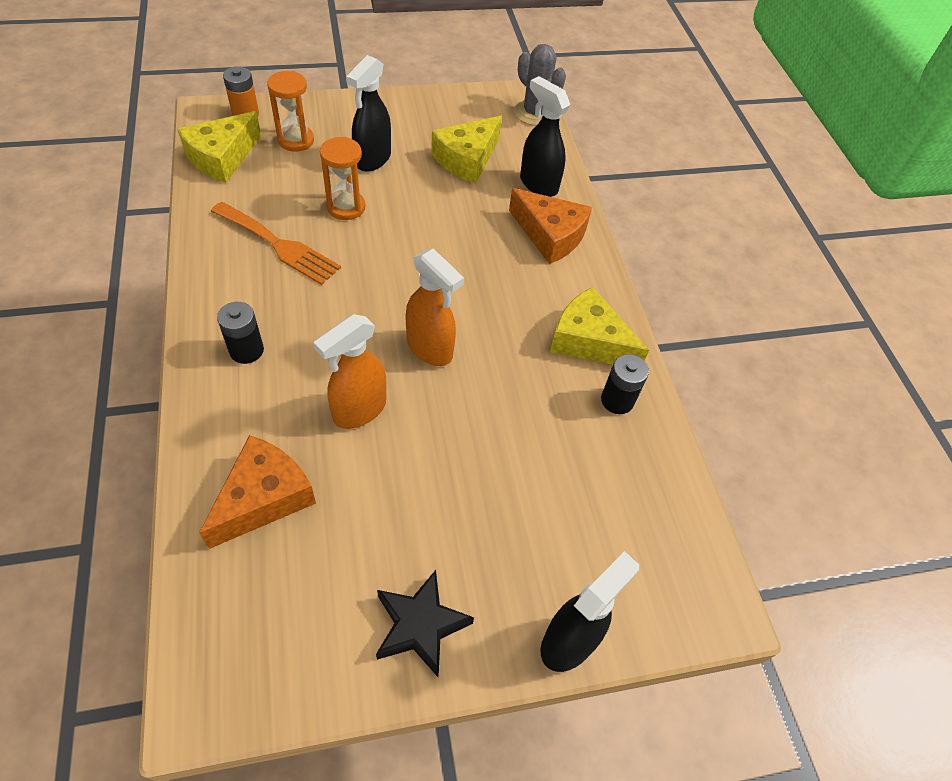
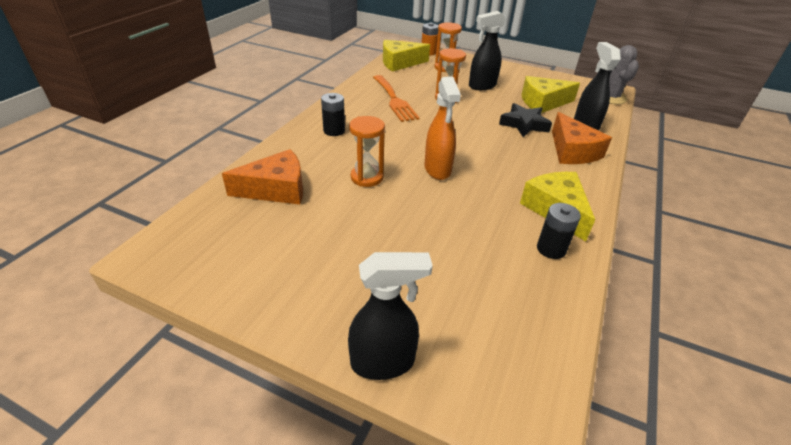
camera: 40 degrees right, 15 degrees down
(359, 410) = (367, 177): orange spray bottle -> orange hourglass
(420, 625) = (294, 291): black star -> black star (524, 124)

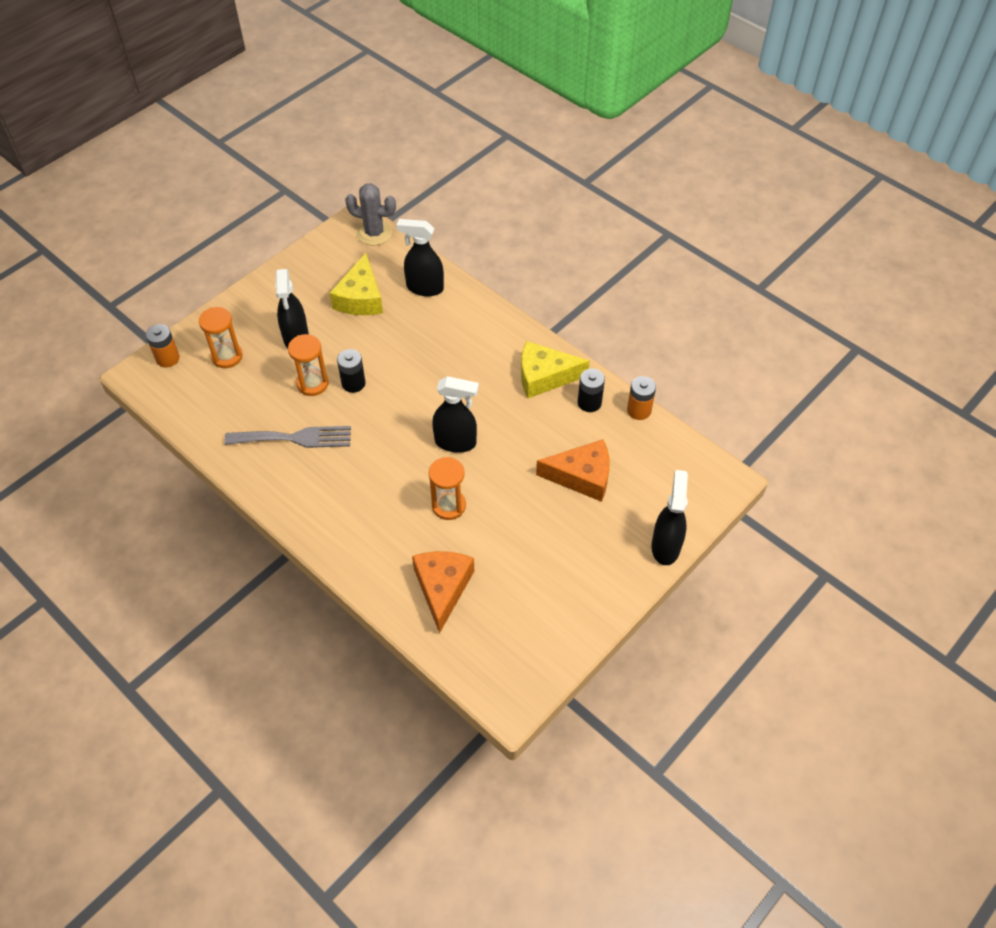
camera: 70 degrees left, 15 degrees up
(334, 131) = (345, 516): black battery -> black battery (353, 383)
(394, 100) = (295, 438): orange fork -> grey fork
(400, 63) = (188, 402): yellow cheese -> none
(437, 169) = (456, 442): orange spray bottle -> black spray bottle
(524, 124) = (399, 336): black star -> none
(572, 151) = (463, 320): orange cheese -> orange cheese (582, 476)
(576, 295) = (639, 410): none -> orange battery

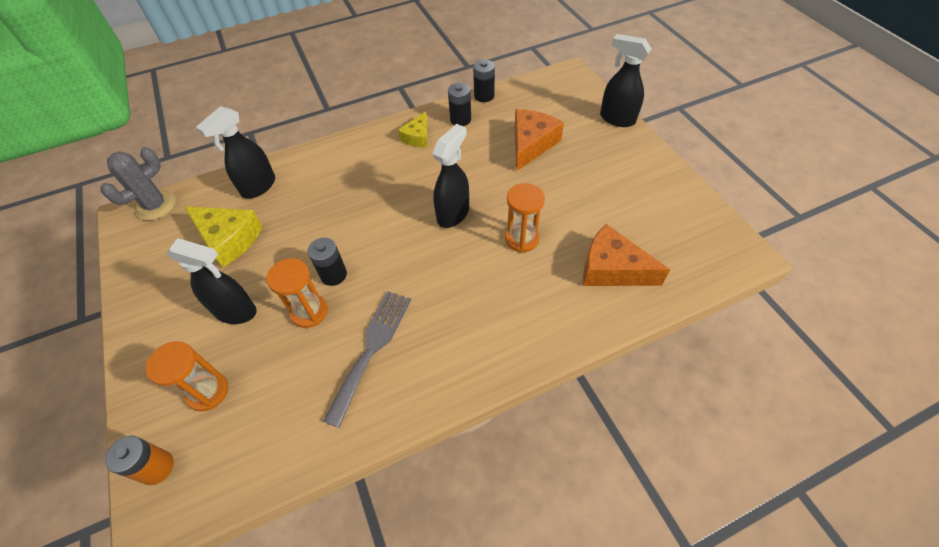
camera: 65 degrees left, 0 degrees up
(544, 377) = (417, 137): yellow cheese -> yellow cheese, size x0.61
(639, 410) = (484, 96): orange battery -> black battery

